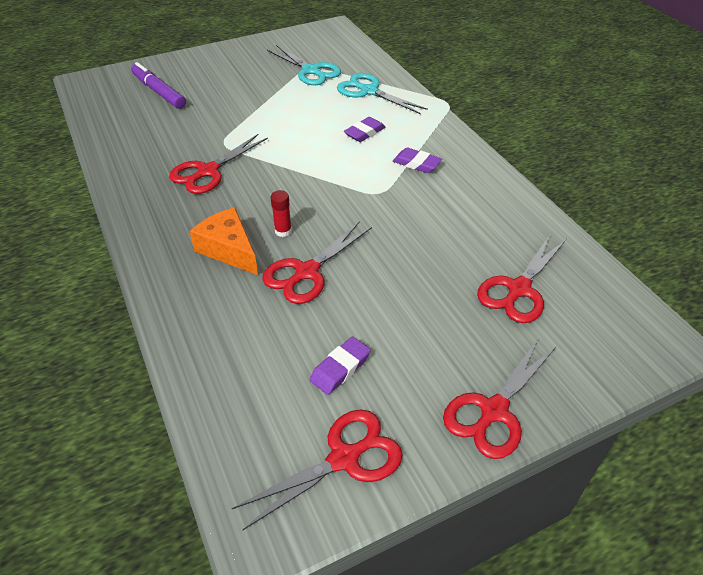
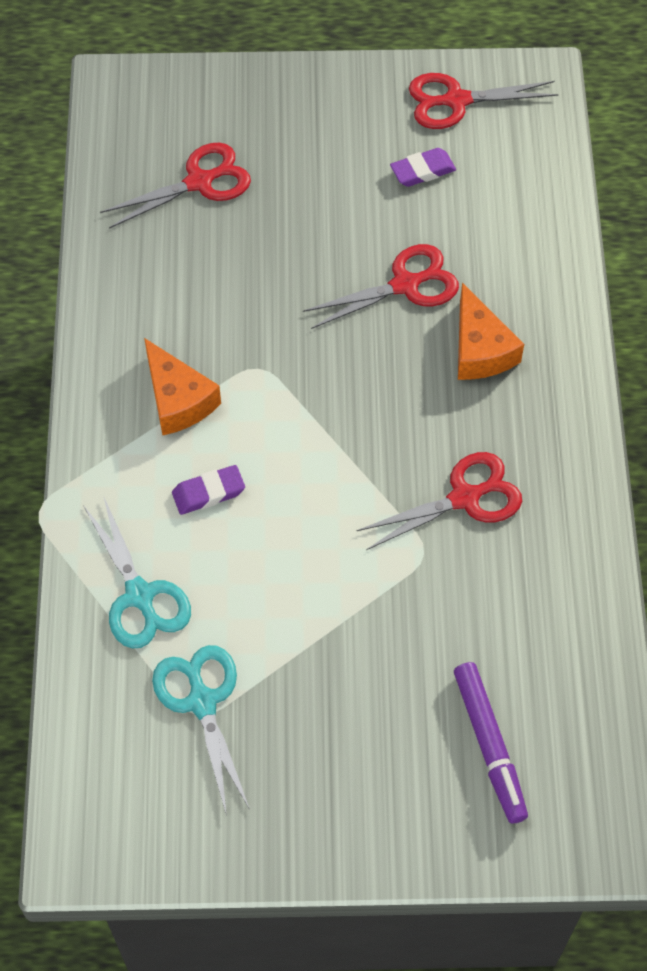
camera: 155 degrees left, 15 degrees up
(283, 231) = (406, 352): red glue stick -> none
(416, 164) = (178, 400): purple eraser -> orange cheese
(493, 411) = (313, 89): red scissors -> none

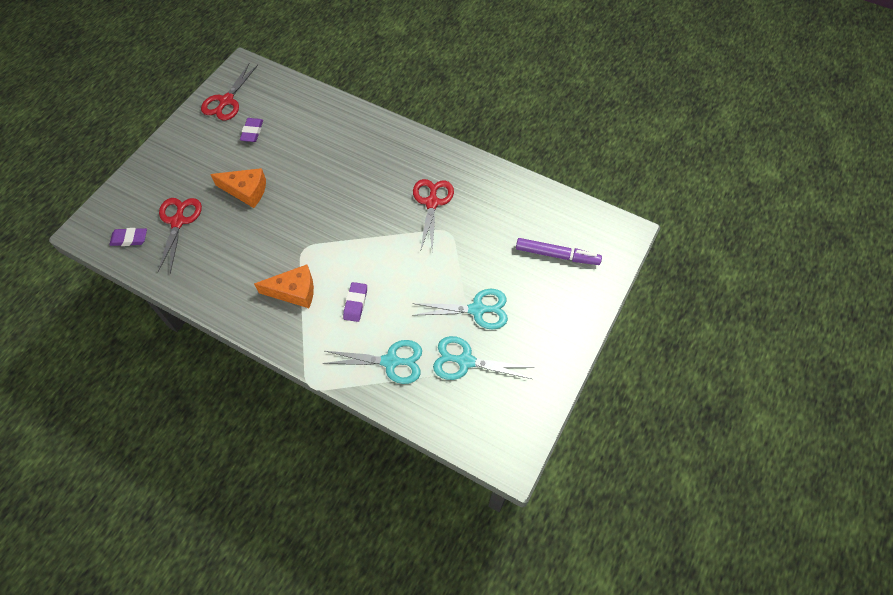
camera: 60 degrees left, 0 degrees up
(133, 144) = (129, 239): none -> purple eraser
(304, 672) = (477, 310): none -> turquoise scissors
(405, 285) = (307, 169): red scissors -> none
(480, 349) = (362, 159): orange cheese -> orange cheese (246, 191)

